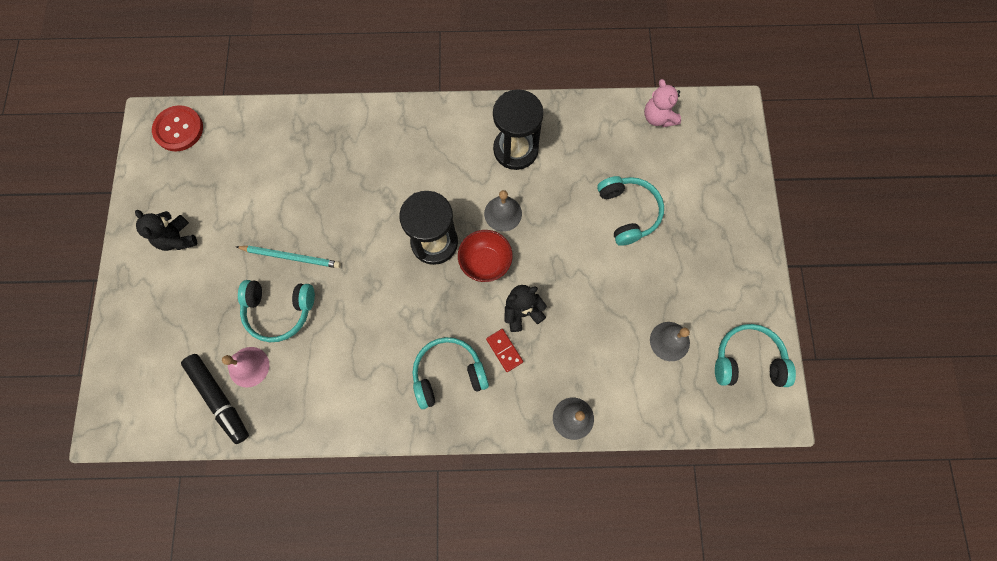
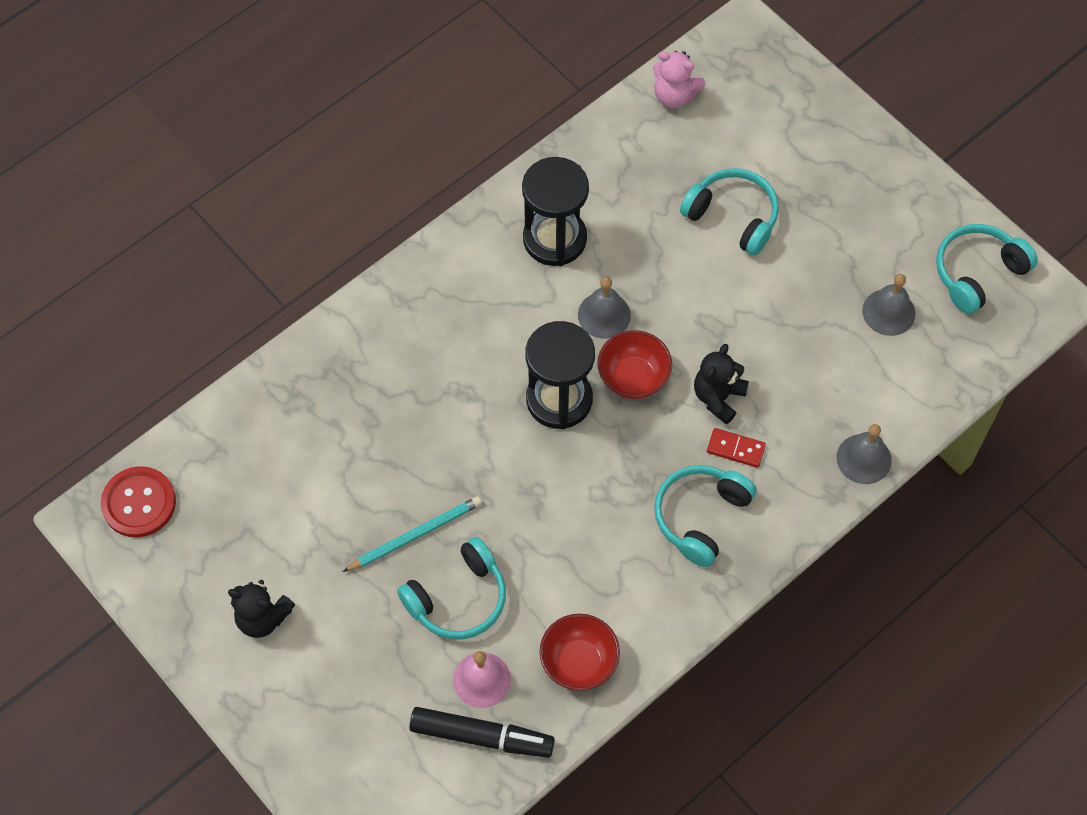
camera: 40 degrees left, 10 degrees down
(306, 401) = (579, 662): none -> red bowl

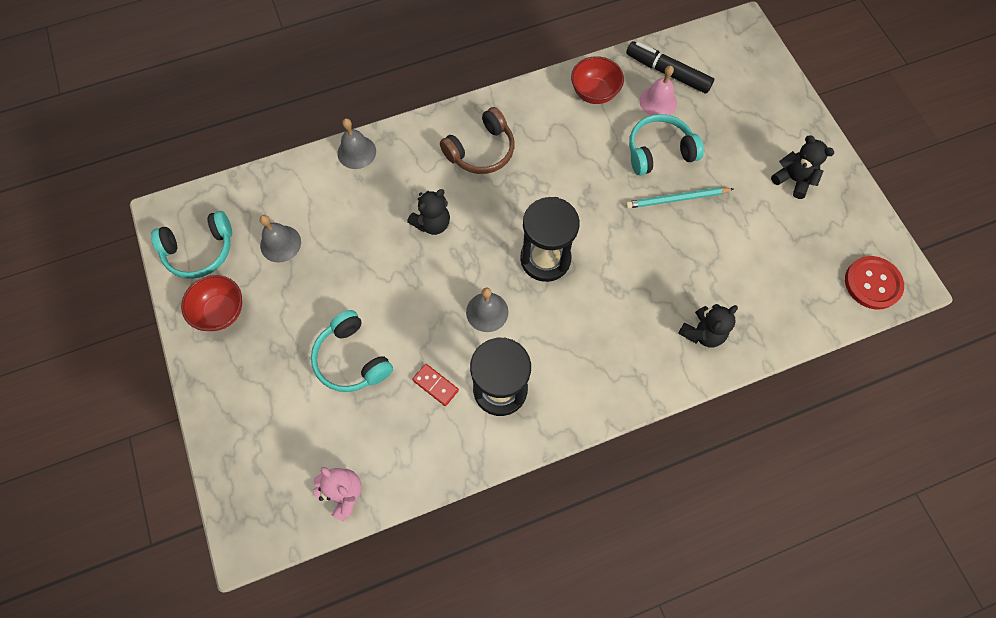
camera: 160 degrees left, 5 degrees up
(341, 373) = (702, 332): none -> black teddy bear
(633, 378) = (486, 256): red bowl -> red bowl (221, 311)
(700, 516) = (481, 151): turquoise headphones -> brown headphones
(735, 449) = (437, 185): red domino -> red domino (435, 385)

